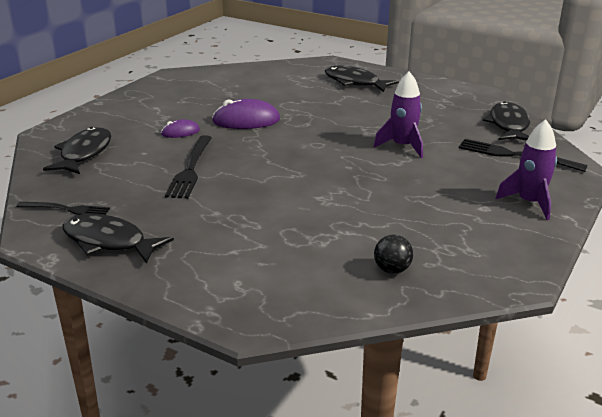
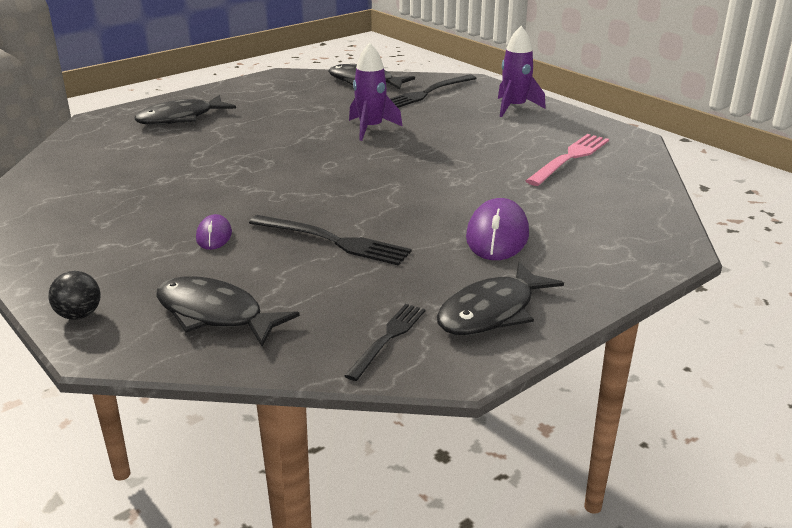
camera: 70 degrees left, 0 degrees up
(246, 120) = (223, 191): purple mouse -> purple mouse (497, 236)
(392, 270) = (602, 176): black ball -> black ball (79, 315)
(422, 247) = (570, 158): none -> pink fork

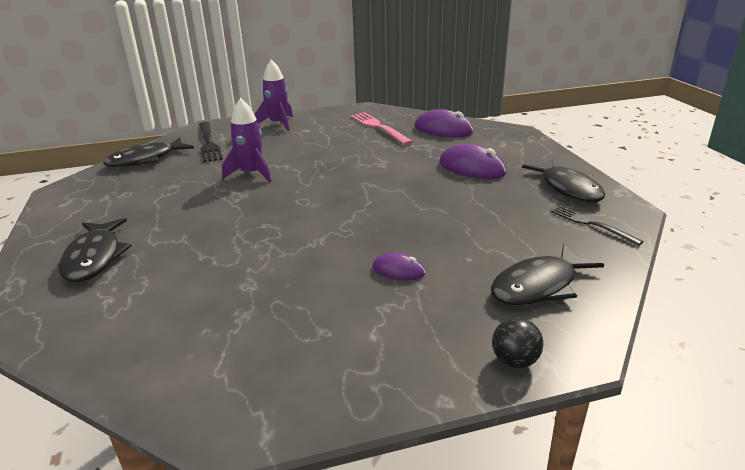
camera: 65 degrees left, 0 degrees up
(333, 241) = (444, 220): black fork -> none
(612, 197) = (443, 130): none -> purple mouse

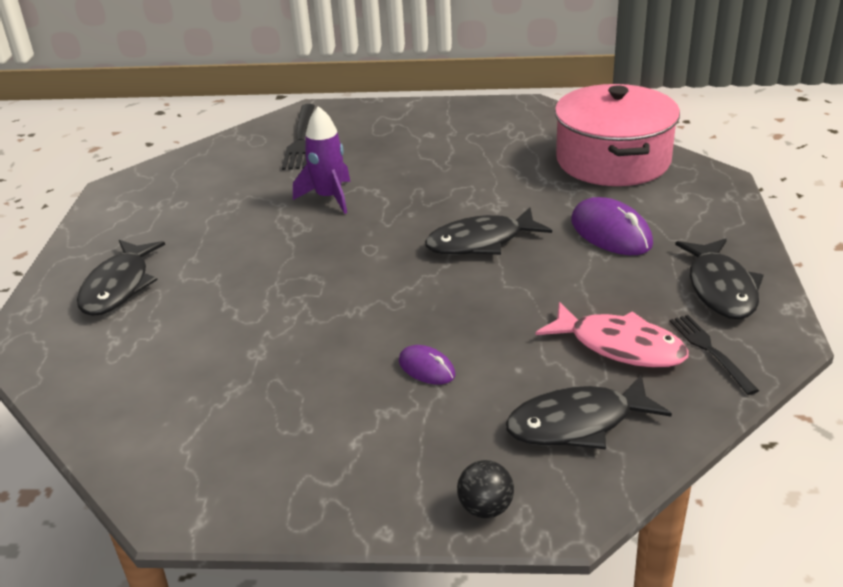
camera: 20 degrees right, 5 degrees up
(145, 159) = (219, 155): black fish -> black fish (480, 242)
(278, 124) = (399, 119): purple rocket -> none
(378, 127) = (527, 143): pink fork -> none
(443, 130) = (613, 160): purple mouse -> pink pot
(529, 231) = (620, 346): none -> pink fish

